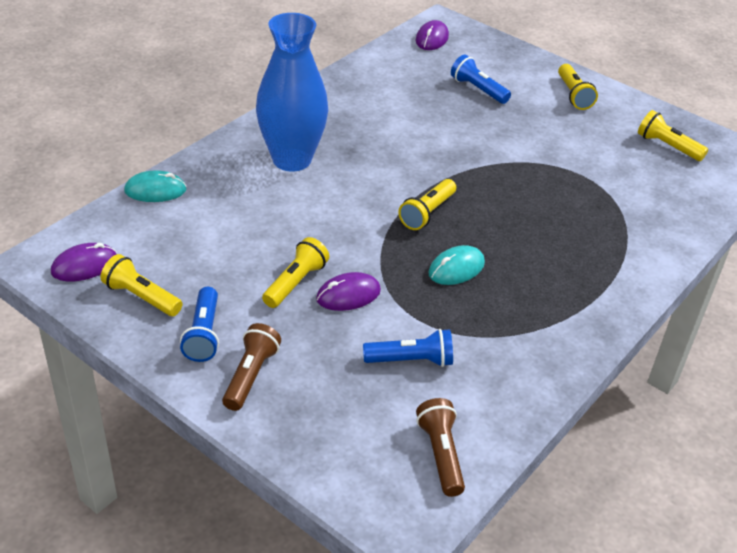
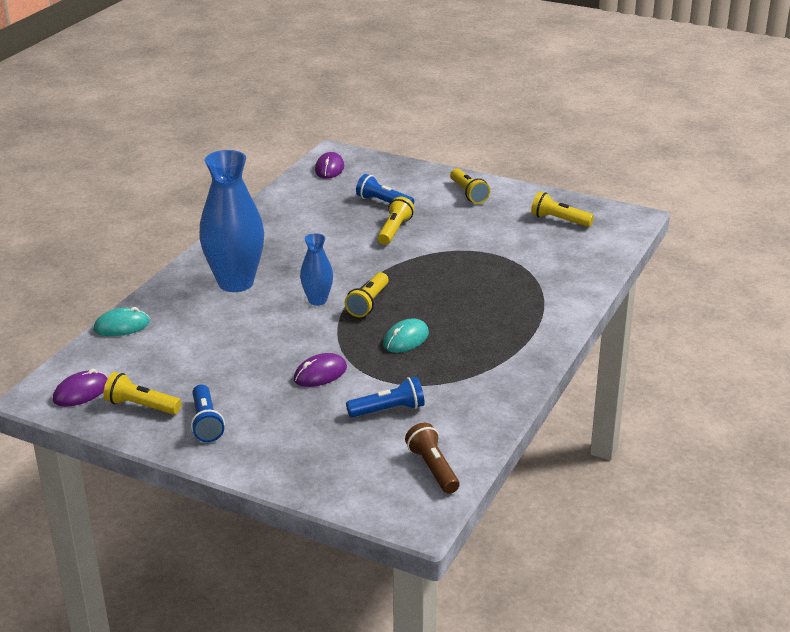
camera: 10 degrees left, 10 degrees down
(250, 375) = (257, 444): brown flashlight -> none
(295, 282) = (272, 373): yellow flashlight -> yellow flashlight (394, 230)
(373, 198) = (317, 300): none -> blue vase

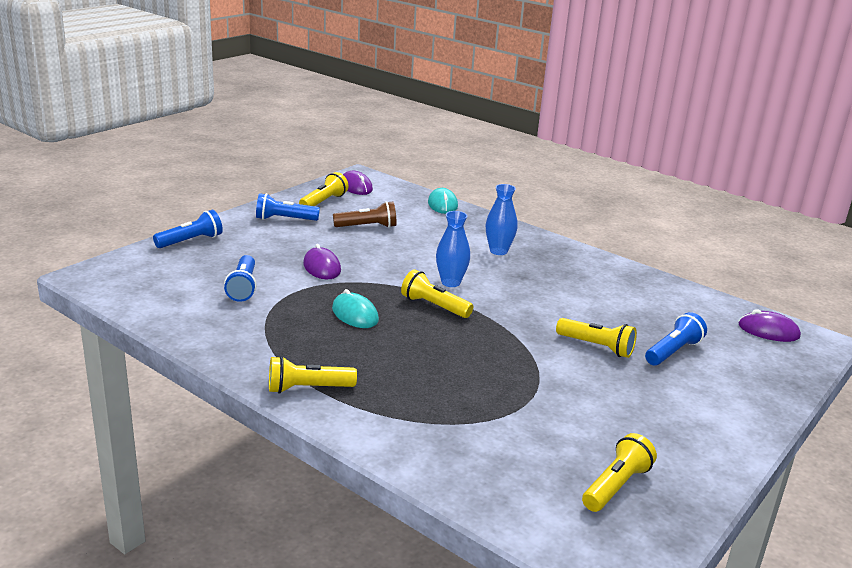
camera: 100 degrees right, 5 degrees down
(236, 283) = (498, 251): blue vase -> blue vase, size x0.51
(296, 474) = (191, 241): none -> blue flashlight
(433, 468) = (143, 292): brown flashlight -> brown flashlight (367, 227)
(468, 194) = (704, 420): yellow flashlight -> yellow flashlight (307, 388)

